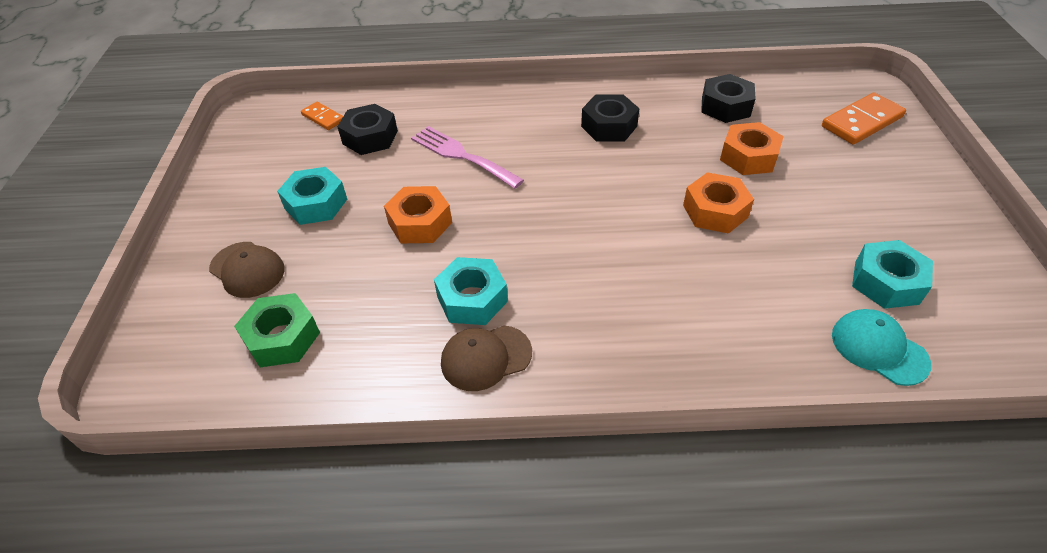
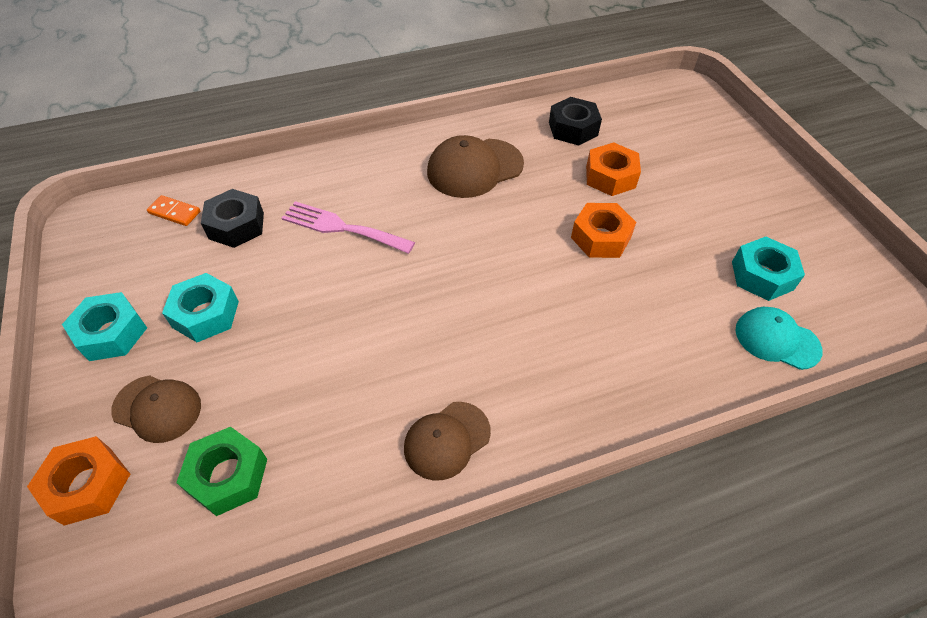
camera: 20 degrees left, 5 degrees up
(420, 223) = (326, 311): orange nut -> orange nut (88, 485)
(472, 299) = (410, 381): turquoise nut -> turquoise nut (111, 333)
(609, 126) = (474, 168): black nut -> brown cap
(862, 122) = (692, 124): orange domino -> none

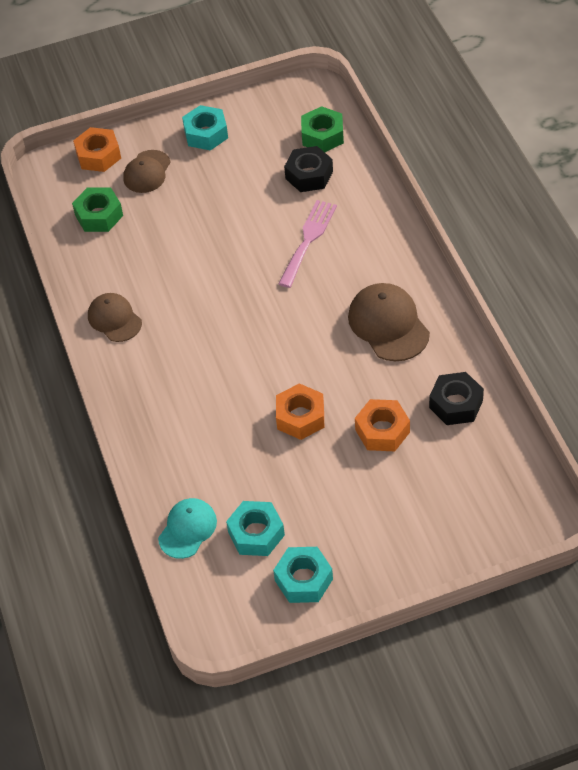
camera: 95 degrees right, 0 degrees up
(174, 212) = (322, 135): orange domino -> green nut
(206, 314) = (221, 177): turquoise nut -> turquoise nut (304, 580)

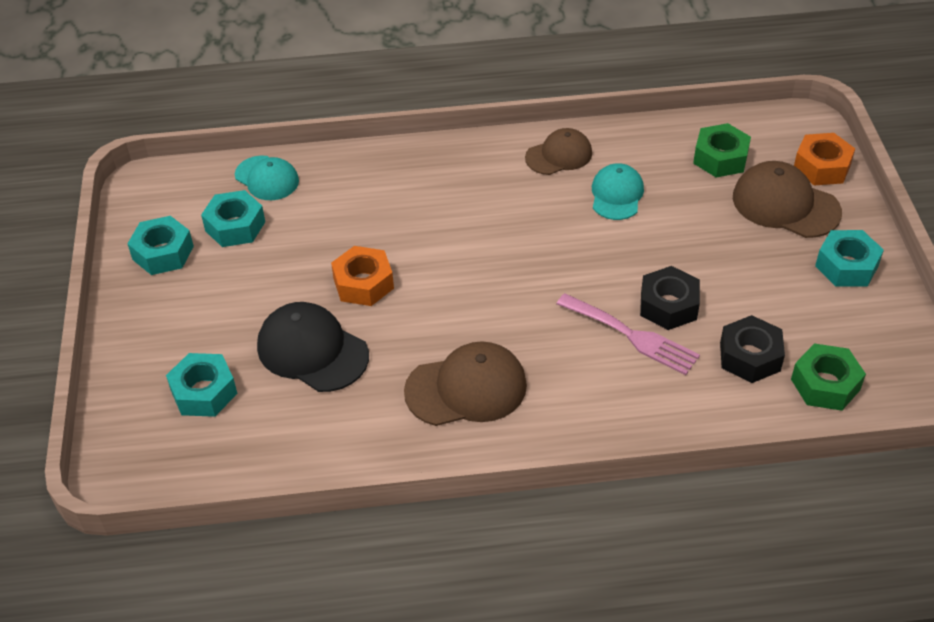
camera: 100 degrees right, 5 degrees down
(147, 172) = (785, 204): brown cap -> brown cap, size x1.51
(157, 273) = (616, 195): none -> turquoise cap
(382, 431) = (312, 351): orange nut -> black cap
(447, 490) = (204, 392): none -> turquoise nut
(456, 404) = (318, 429): black nut -> black nut (668, 305)

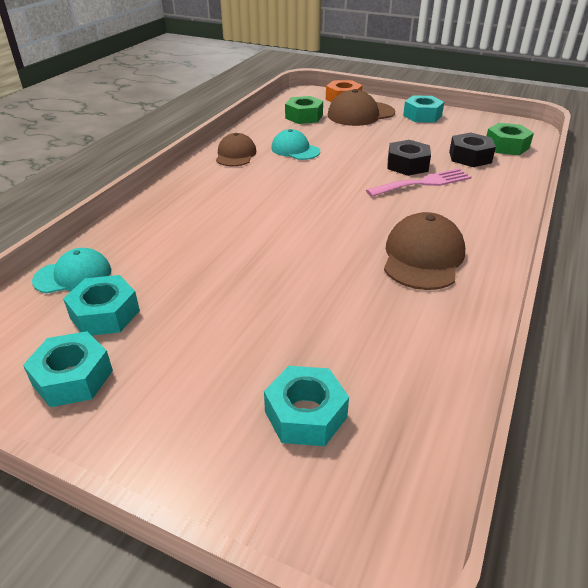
camera: 60 degrees left, 10 degrees down
(312, 351) = (314, 320): black cap -> none
(363, 283) = (263, 267): orange nut -> none

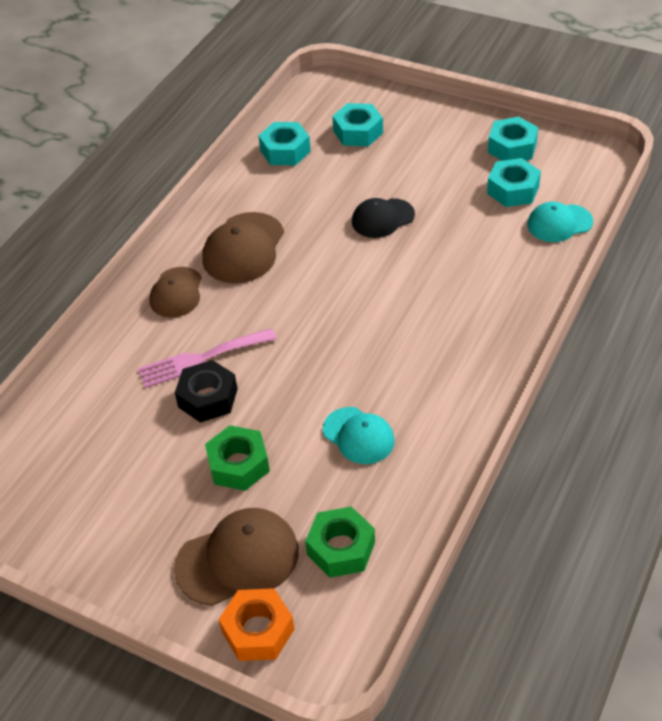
camera: 175 degrees left, 10 degrees up
(235, 154) = (444, 422): brown cap -> brown cap (176, 293)
(272, 284) = (382, 218): none -> black cap
(422, 116) = (130, 552): turquoise nut -> turquoise nut (285, 151)
(470, 157) = (114, 418): black nut -> none
(506, 146) = (46, 448): green nut -> green nut (238, 465)

